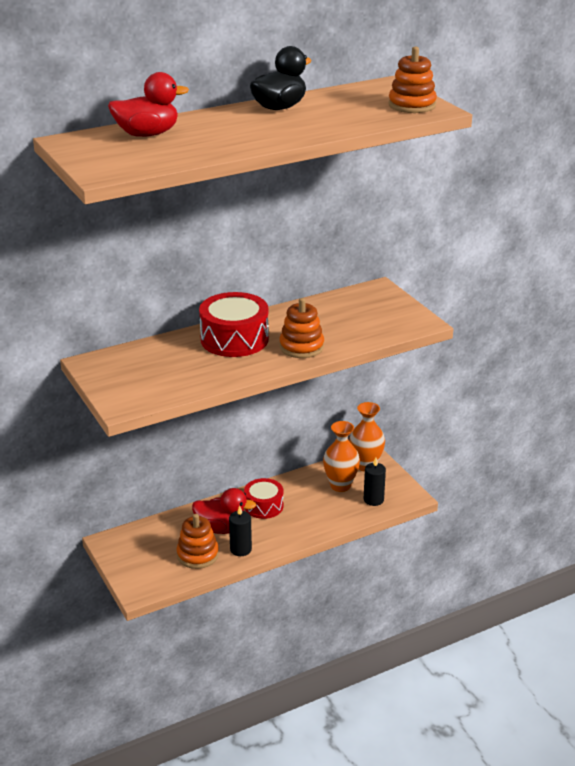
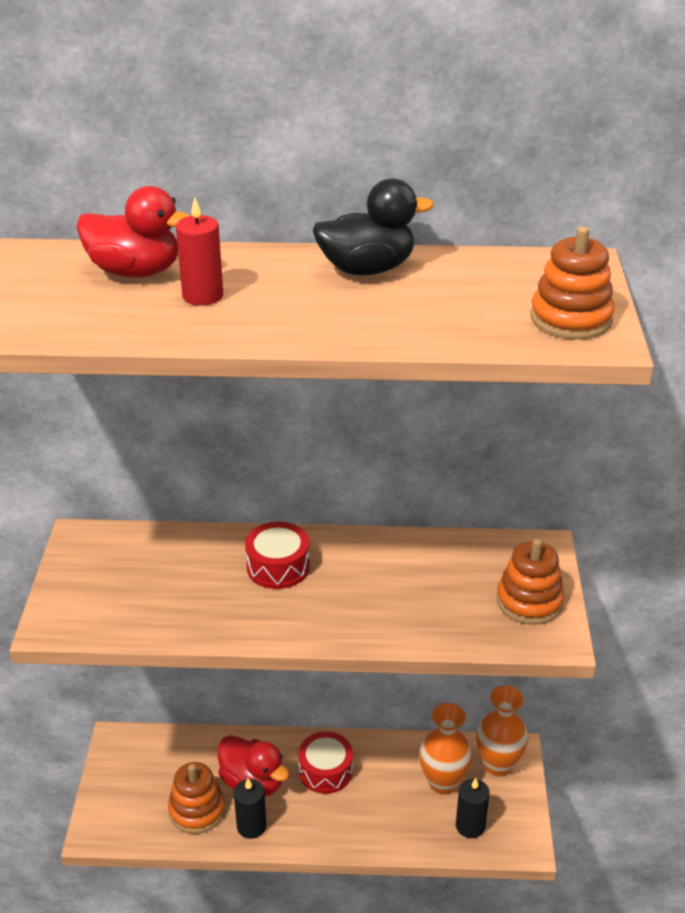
camera: 30 degrees right, 5 degrees up
(204, 136) = (203, 296): none -> red candle
(234, 339) = (278, 567): red drum -> red drum, size x0.64
(301, 347) = (351, 615): orange stacking toy -> orange stacking toy (529, 601)

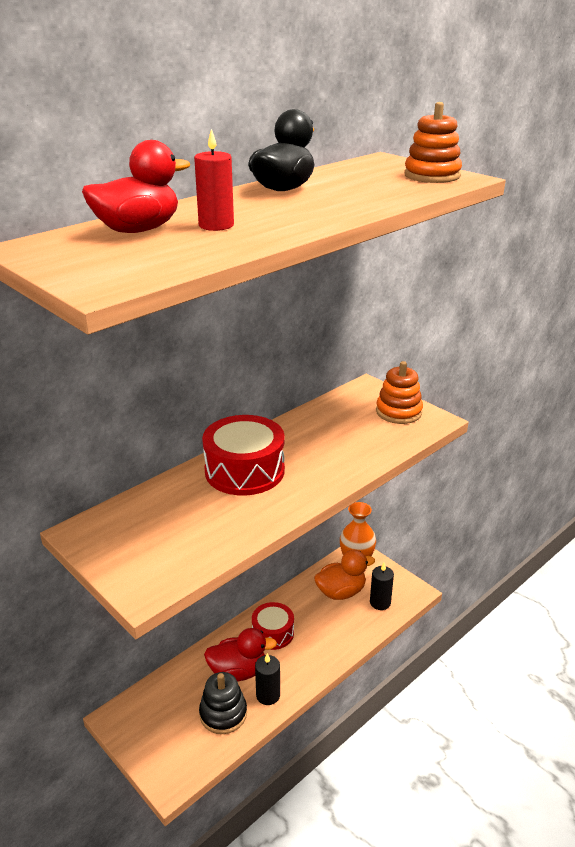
camera: 45 degrees left, 5 degrees down
(197, 810) = (223, 713): orange stacking toy -> black stacking toy
(278, 567) = (244, 470): red drum -> red drum, size x1.56
(443, 782) = (341, 592): orange vase -> orange duck

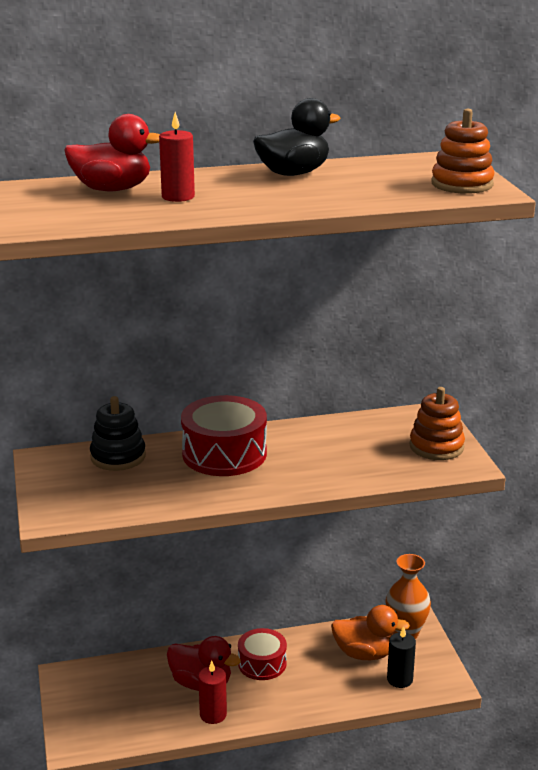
camera: 30 degrees right, 5 degrees down
(223, 713) = (159, 712): black stacking toy -> black stacking toy (118, 456)
(268, 695) = (213, 714): black candle -> red candle

